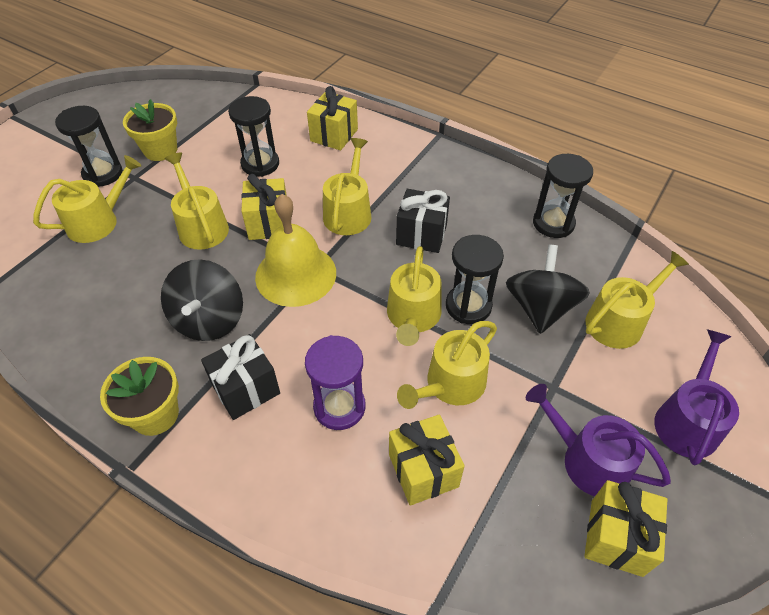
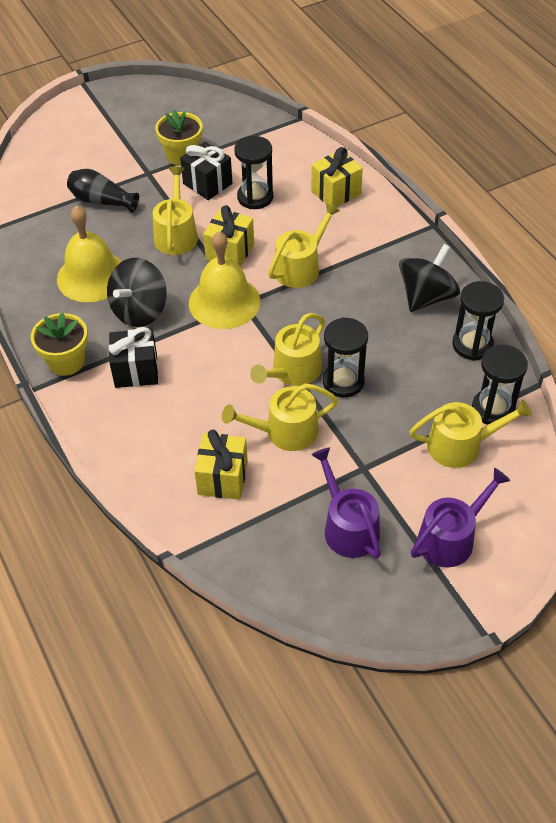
camera: 30 degrees right, 0 degrees up
(98, 221) = (102, 201): yellow watering can -> black vase
(103, 174) = (126, 161): black hourglass -> black hourglass (493, 409)
(131, 304) = (92, 276): none -> yellow bell
(339, 407) = (193, 411): purple hourglass -> none
(421, 235) = (348, 309): black gift -> black gift (207, 184)
(540, 308) = (401, 407): black spinning top -> black spinning top (426, 297)
(616, 537) = (326, 581): yellow gift -> none

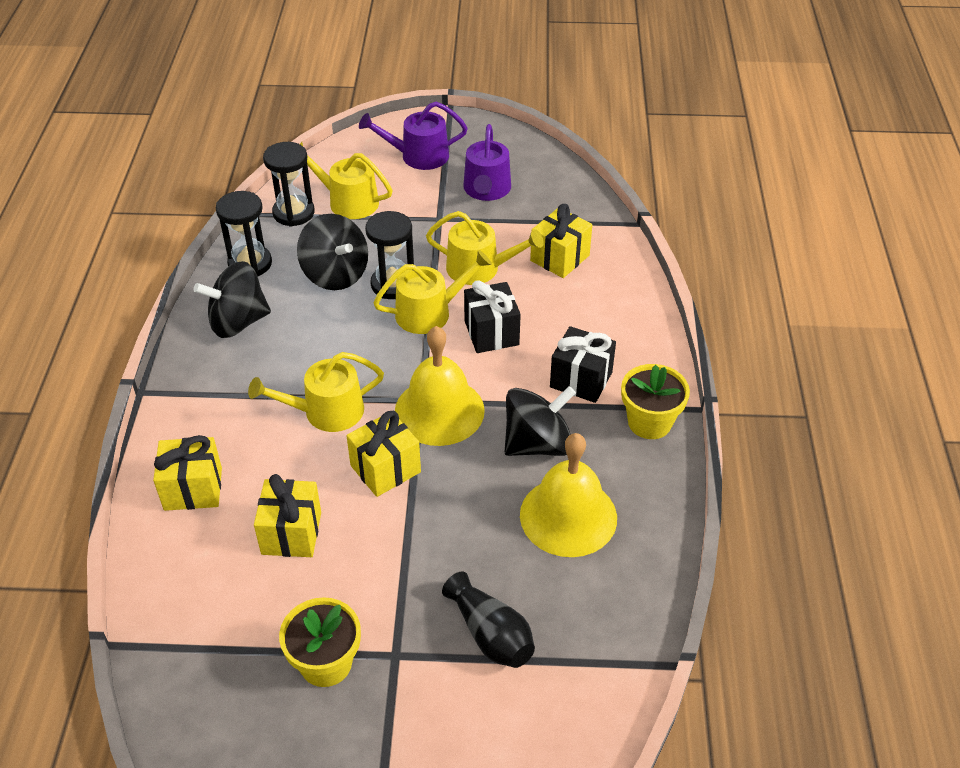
camera: 150 degrees left, 5 degrees down
(176, 234) = (429, 526): yellow watering can -> none
(207, 184) = (331, 588): black gift -> black gift (491, 333)
(255, 197) = (291, 533): black hourglass -> yellow gift
(397, 368) = (335, 274): none -> black spinning top

